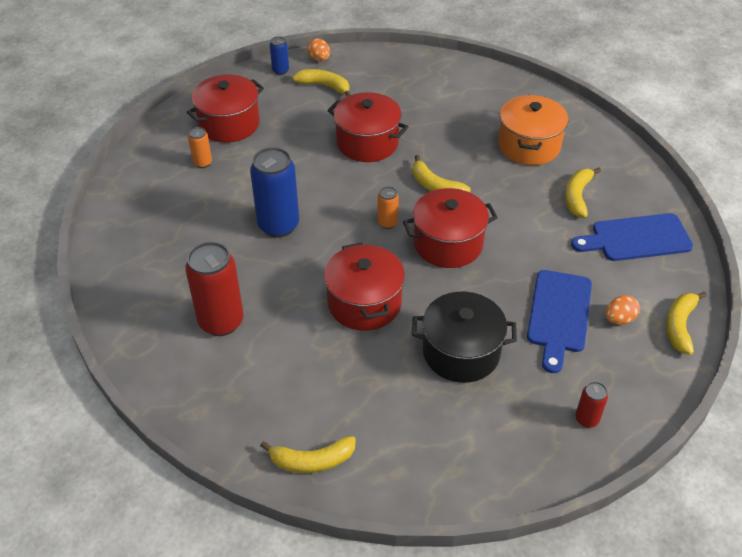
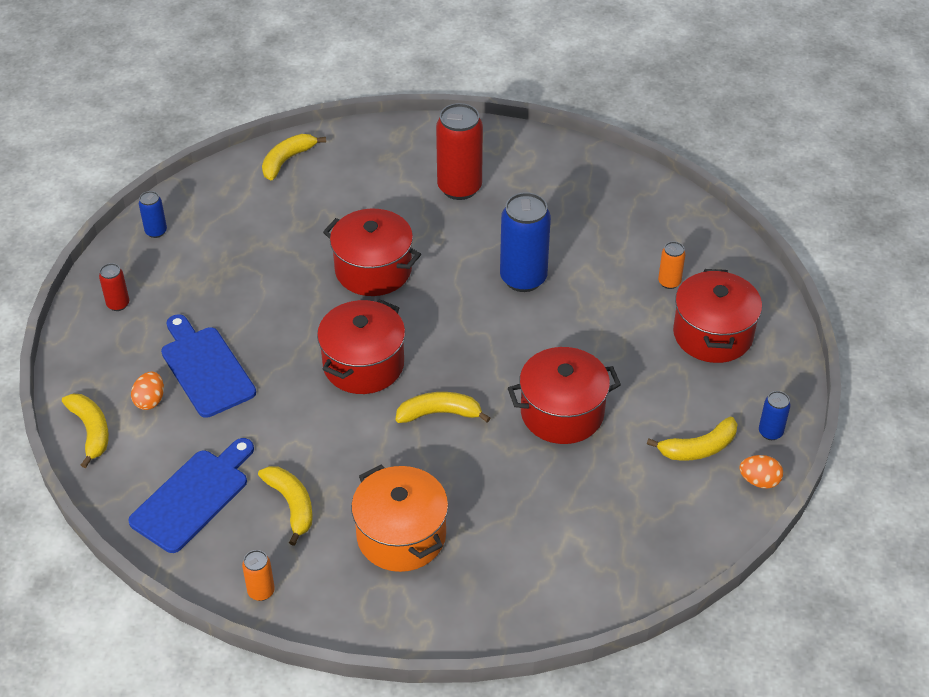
camera: 135 degrees right, 0 degrees up
(387, 223) = (437, 345): orange can -> orange can (261, 591)
(461, 352) = (258, 286): black pot -> none
(497, 472) = (156, 231): none -> blue can

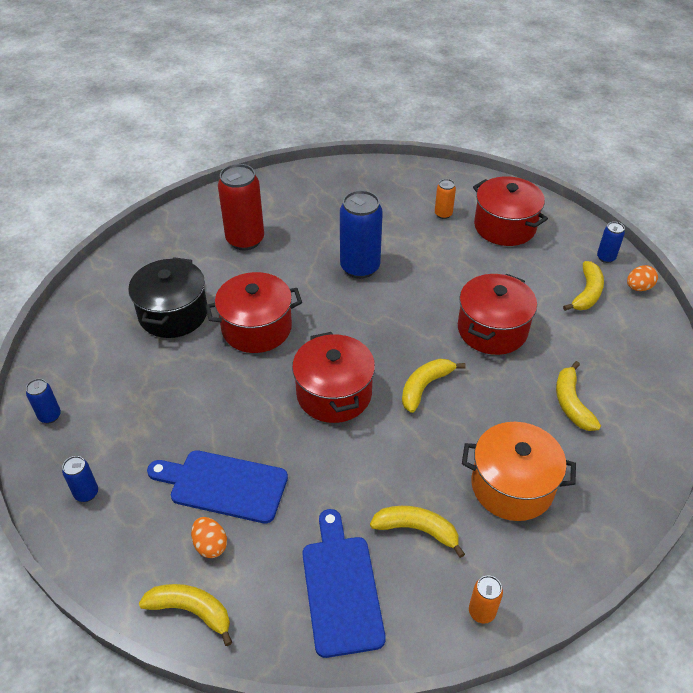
camera: 45 degrees left, 0 degrees up
(118, 304) = (86, 493): red can -> blue can
(287, 160) = (96, 298): yellow banana -> yellow banana (571, 403)
(326, 213) = (173, 314): none -> black pot

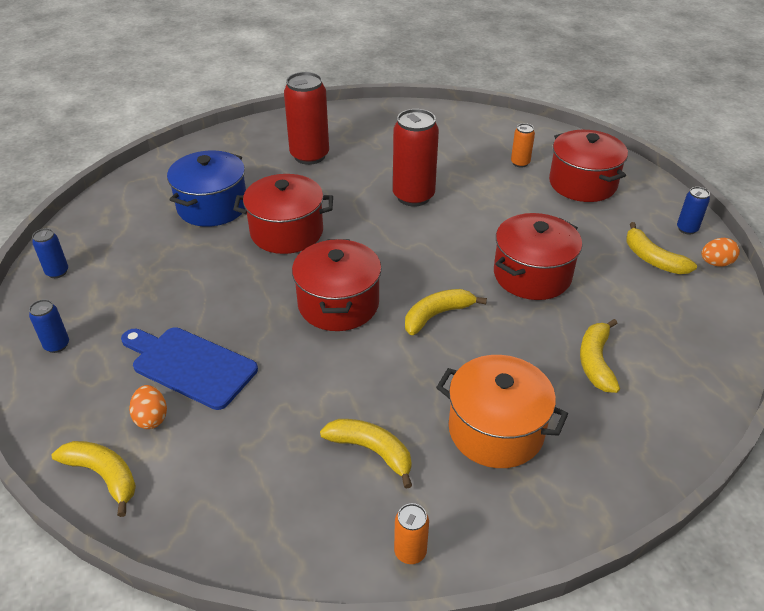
camera: 15 degrees right, 5 degrees down
(173, 314) = (212, 206): black pot -> blue pot
(341, 588) = (265, 490): blue cutting board -> none
(360, 267) = (413, 196): blue can -> red can
(587, 293) = (652, 259): yellow banana -> yellow banana turned 105 degrees clockwise

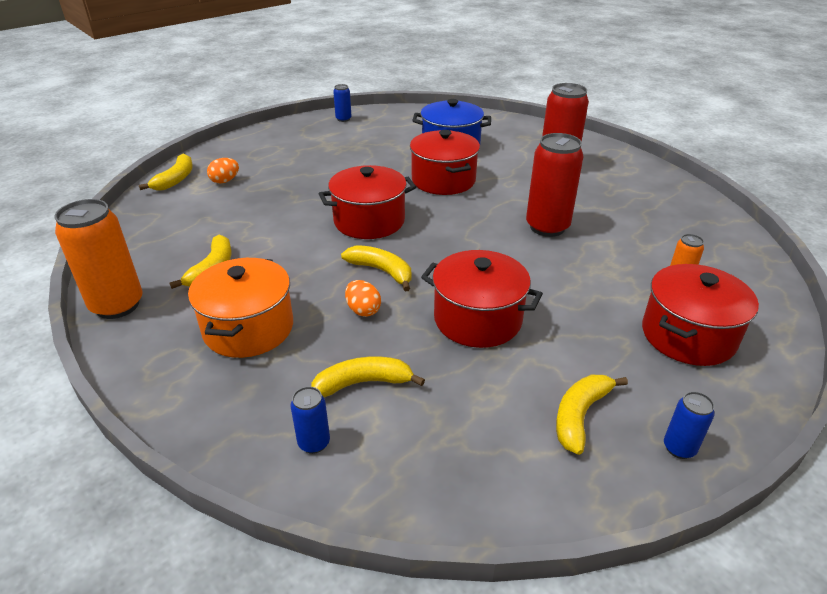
camera: 70 degrees right, 5 degrees down
(57, 345) = (278, 137): blue can -> blue can (314, 443)
(190, 365) = (276, 181): blue cutting board -> none
(410, 552) = (117, 305): orange can -> orange can, size x2.06
(715, 263) = (621, 486): orange egg -> orange egg (363, 310)

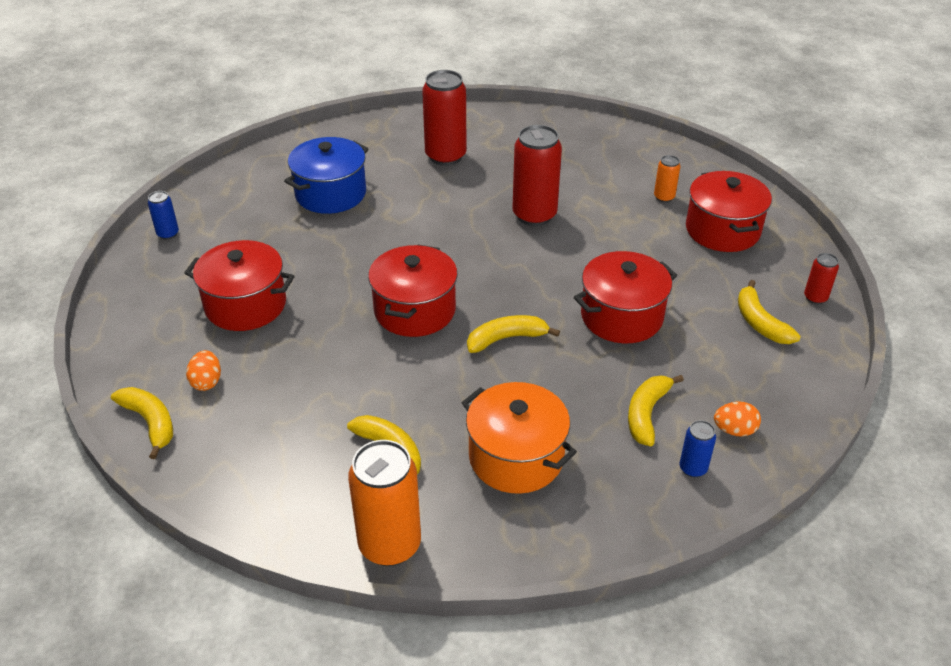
camera: 55 degrees left, 5 degrees up
(363, 310) = (553, 374): orange egg -> orange egg (734, 430)
(443, 180) = (392, 231): red pot -> red pot (245, 305)
(679, 448) = (815, 298): blue can -> red can

